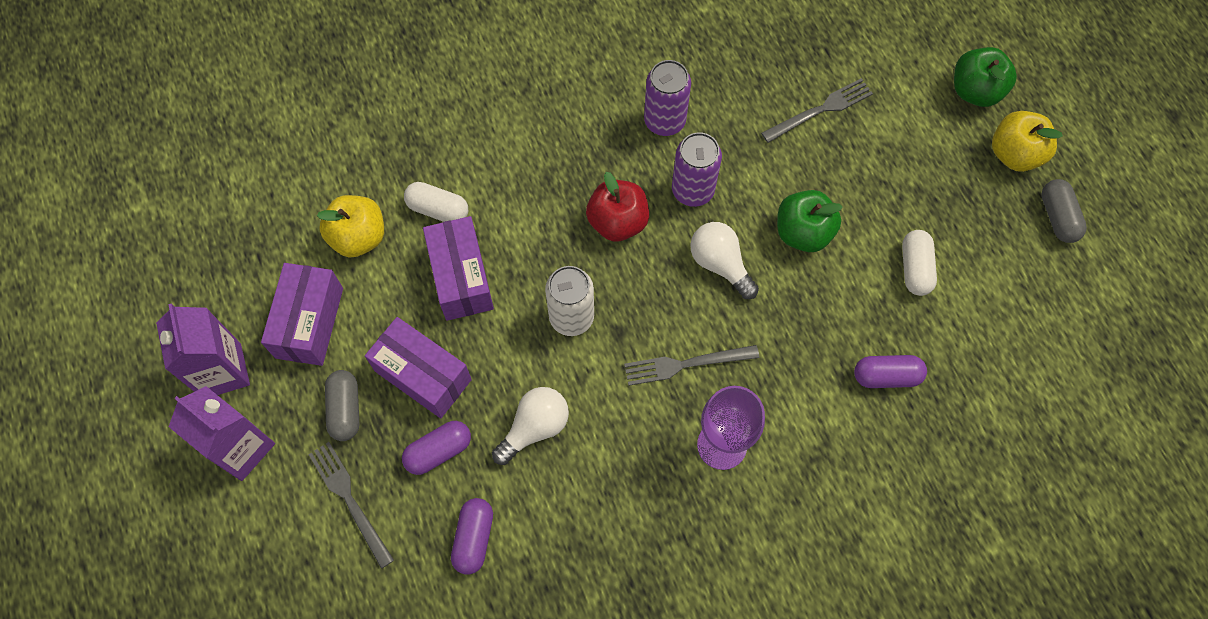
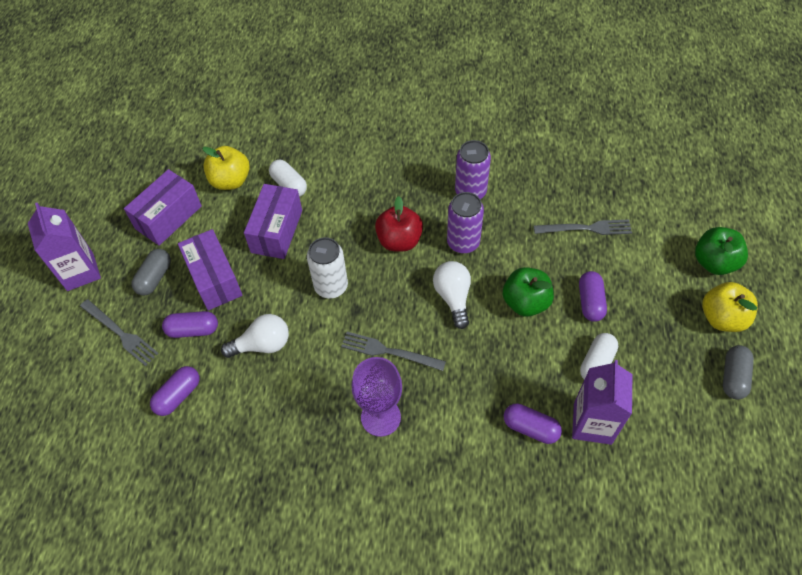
camera: 30 degrees right, 10 degrees down
(222, 371) = (100, 222): purple carton -> purple carton (592, 423)
(350, 500) = (120, 333): grey fork -> grey fork turned 135 degrees clockwise
(871, 199) = (590, 302): none -> purple capsule

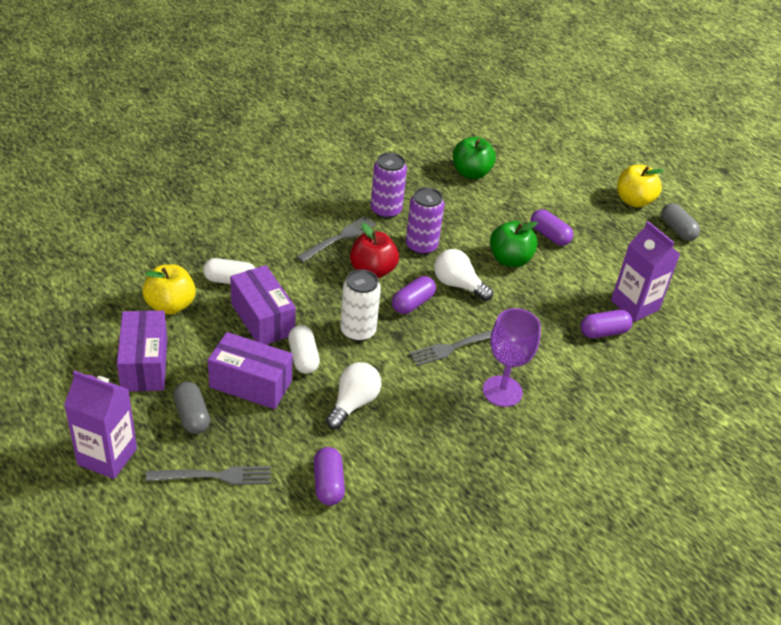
camera: 50 degrees left, 15 degrees down
(193, 330) = (279, 431): purple capsule -> purple capsule (412, 303)
(586, 228) = (494, 192): grey fork -> grey fork (339, 238)
(596, 363) = (596, 269): white capsule -> white capsule (303, 357)
(714, 262) = (593, 171): green apple -> green apple (471, 173)

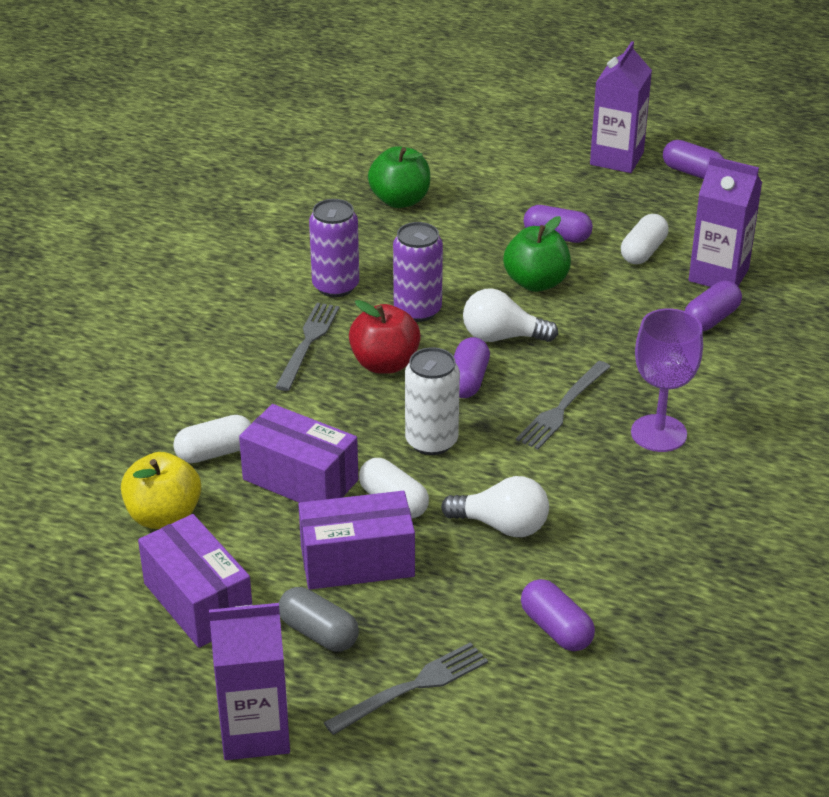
camera: 25 degrees left, 5 degrees down
(353, 403) = (502, 526): white light bulb -> white light bulb turned 105 degrees clockwise
(597, 269) = (643, 252): none -> white capsule
(633, 201) = (616, 158): yellow apple -> purple carton
(677, 230) = (692, 172): grey capsule -> purple capsule

